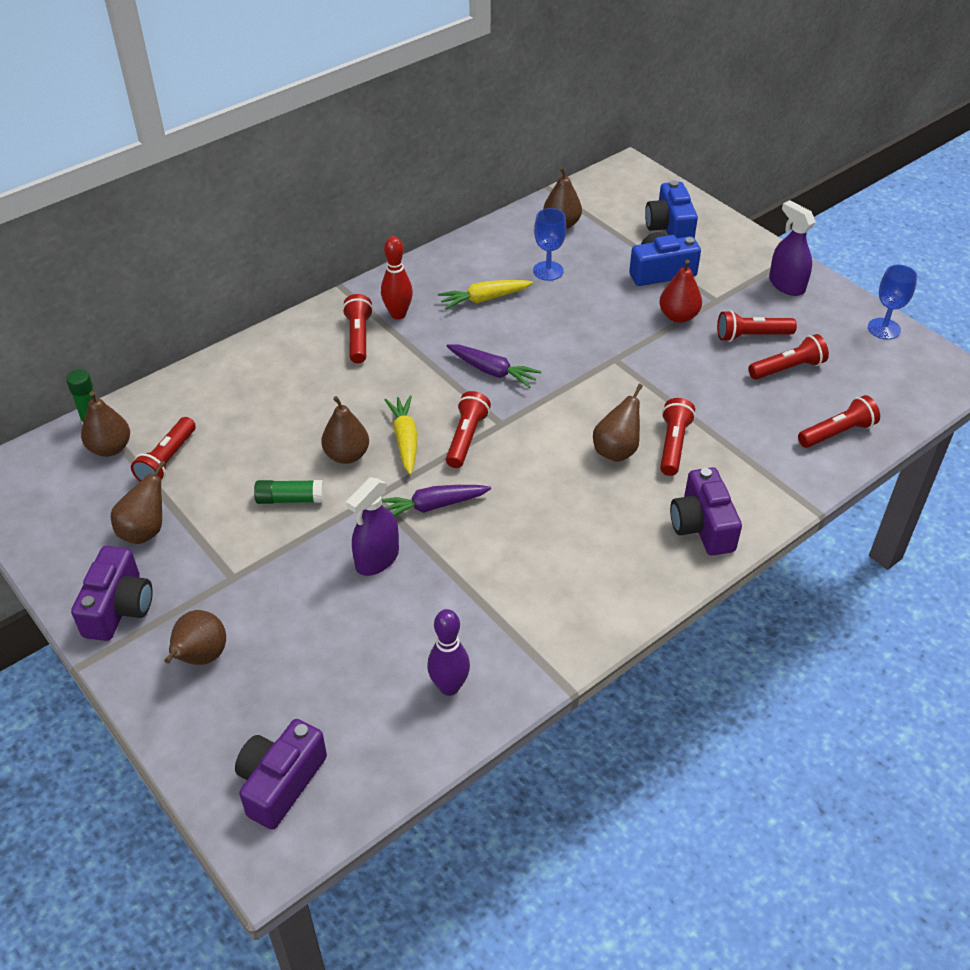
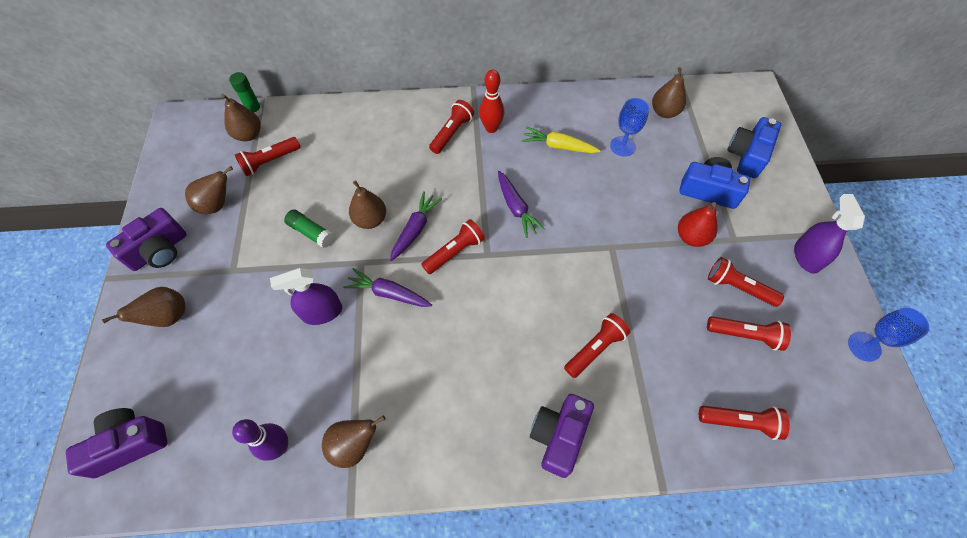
camera: 35 degrees right, 15 degrees up
(405, 440) = (415, 229): yellow carrot -> purple carrot
(616, 450) = (549, 327): brown pear -> brown pear (354, 445)

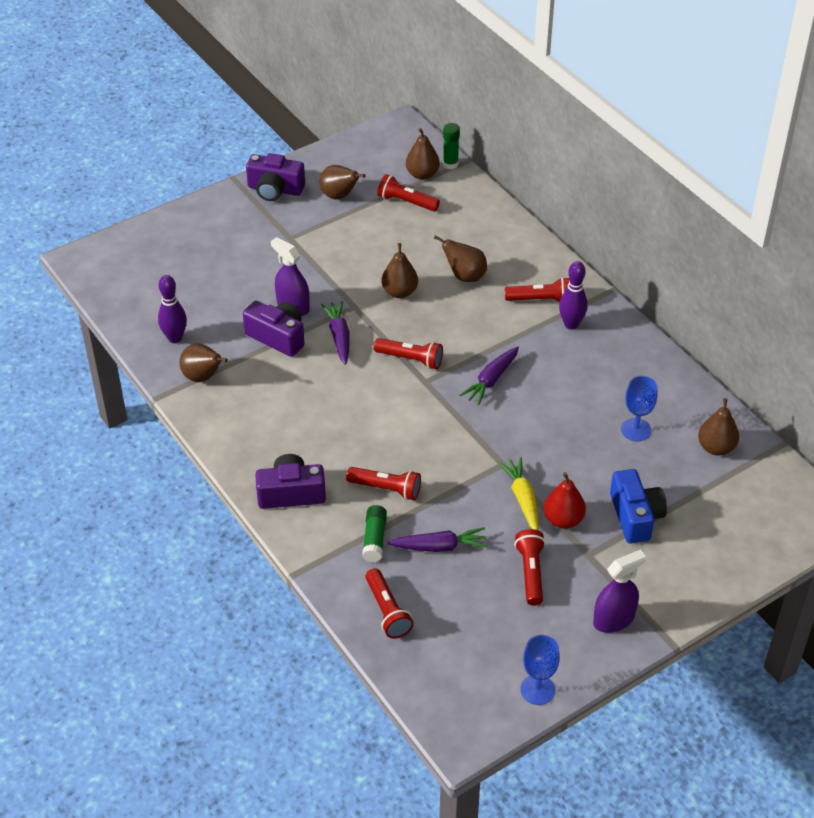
camera: 60 degrees right, 15 degrees down
(129, 444) = (126, 263): purple camera -> purple camera (277, 337)
(168, 317) = (227, 226): brown pear -> brown pear (464, 276)
(311, 232) = (358, 263): green glue stick -> green glue stick (374, 539)
(415, 229) = (413, 324): purple carrot -> purple carrot (439, 547)
(491, 128) = (571, 324): red bowling pin -> purple bowling pin
(558, 146) = (592, 381): yellow carrot -> yellow carrot (523, 499)
(745, 335) = (480, 592): red flashlight -> none
(747, 155) = (714, 536): blue camera -> none

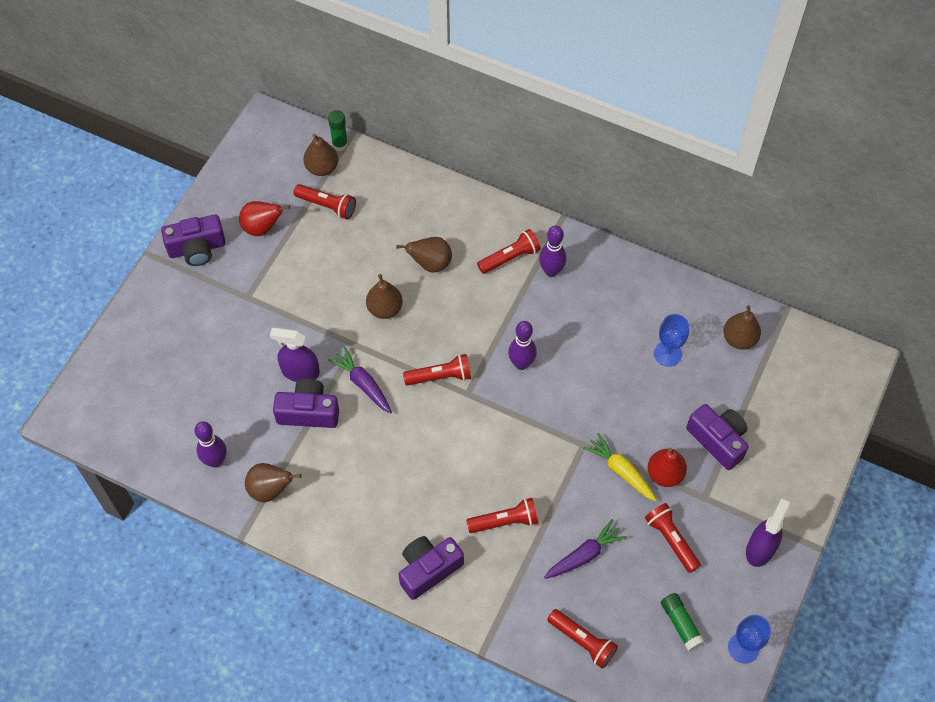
camera: 30 degrees left, 15 degrees up
(339, 196) = (262, 228): brown pear -> red pear
(374, 539) = (527, 577): green glue stick -> green glue stick (680, 624)
(406, 202) = (327, 206): red flashlight -> red flashlight turned 150 degrees counterclockwise
(491, 380) = (521, 363): purple carrot -> purple bowling pin
(635, 516) = (718, 440): blue camera -> purple camera

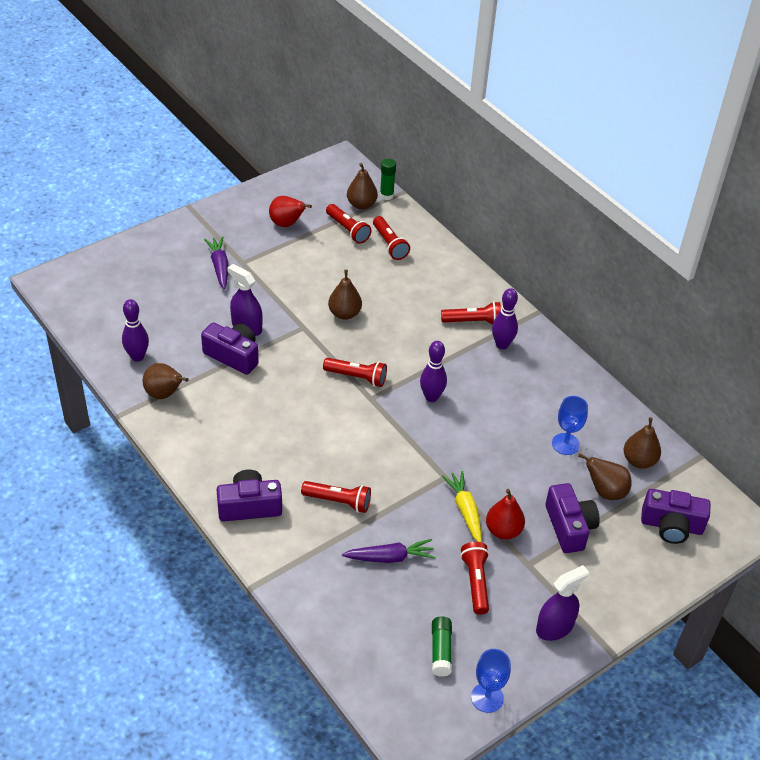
camera: 25 degrees right, 15 degrees down
(197, 248) = (227, 217): purple camera -> purple camera (671, 526)
(363, 384) = (290, 356): purple carrot -> purple carrot (219, 266)
(430, 264) = (403, 299): brown pear -> brown pear (605, 491)
(582, 641) = (343, 621): red flashlight -> red flashlight (389, 244)

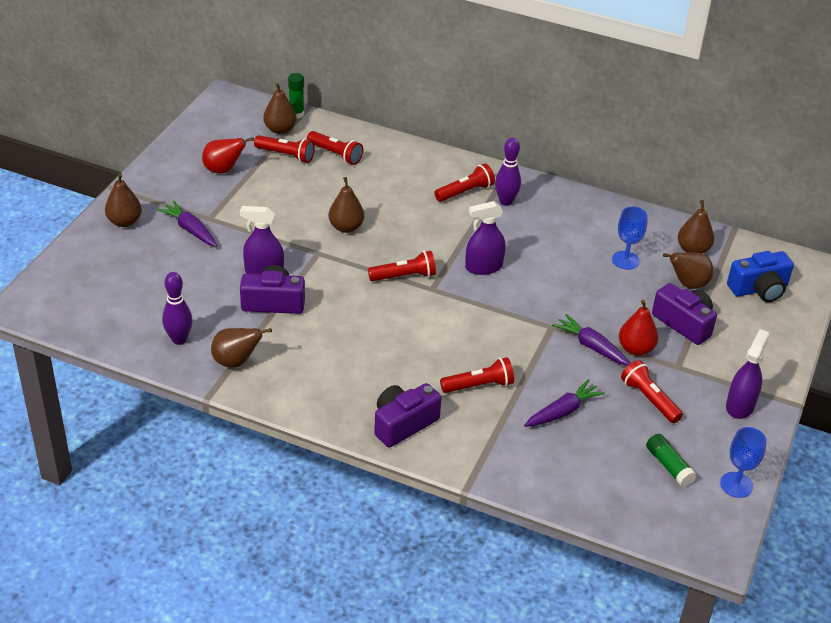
camera: 30 degrees left, 5 degrees down
(176, 240) = (124, 222): none -> brown pear
(431, 397) = (483, 267): purple bowling pin -> purple spray bottle
(465, 510) = (591, 346): yellow carrot -> purple carrot
(671, 526) = (759, 289): purple camera -> blue camera

